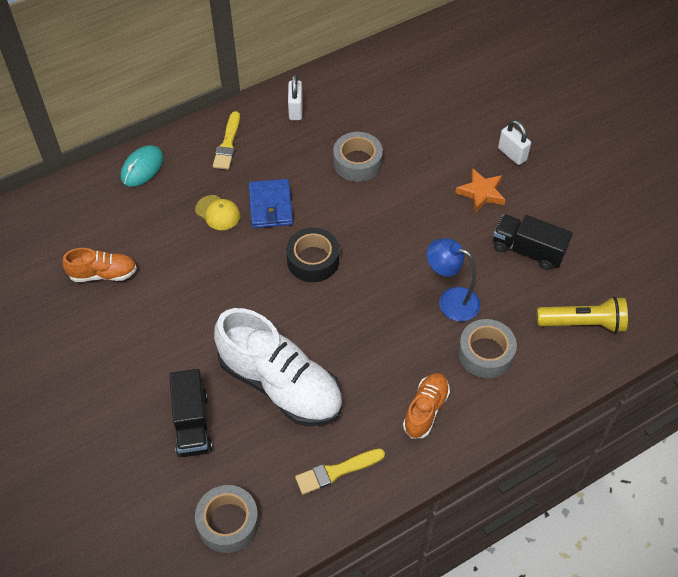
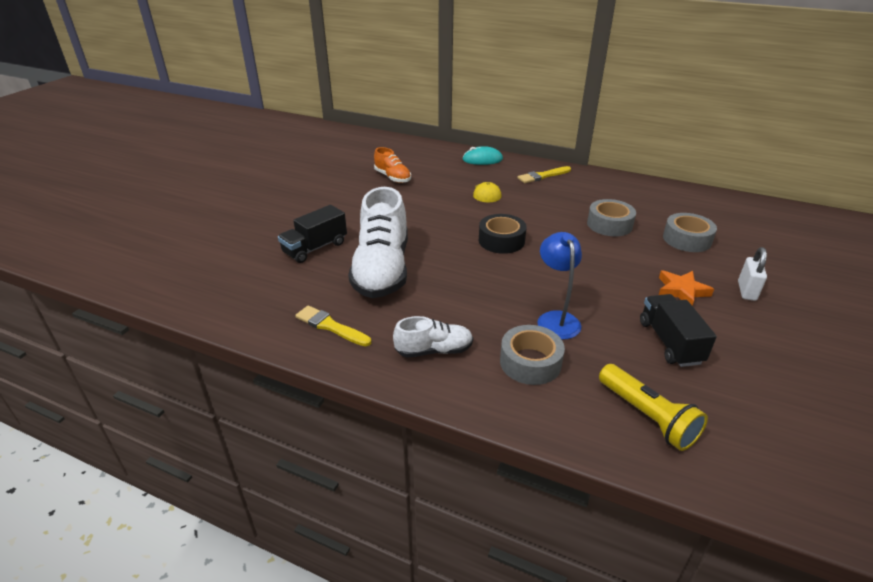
camera: 55 degrees right, 20 degrees down
(228, 522) = (246, 294): grey tape -> grey tape (687, 239)
(270, 206) = (520, 208): blue wallet -> none
(295, 110) = (608, 186): white padlock -> none
(425, 410) = (434, 350): orange shoe -> white shoe

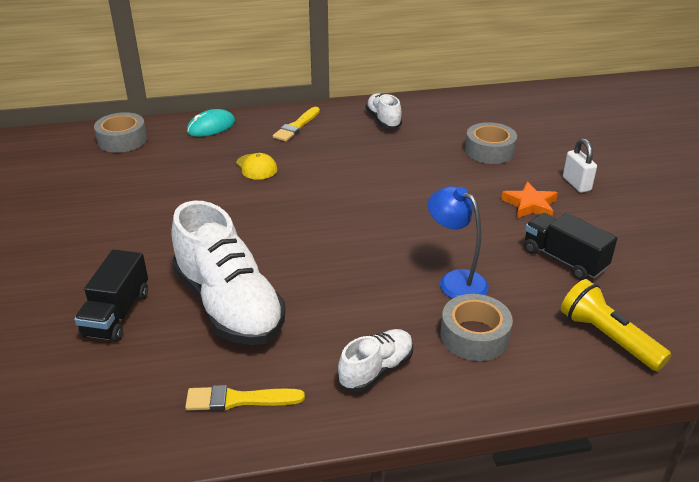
camera: 35 degrees left, 0 degrees up
(392, 177) = (123, 185): orange shoe -> none
(501, 240) = (325, 217): black tape -> none
(609, 224) = (411, 160): grey tape -> grey tape (122, 140)
(615, 191) = (383, 120): none -> white shoe
(647, 417) = (608, 337): yellow flashlight -> yellow flashlight turned 150 degrees counterclockwise

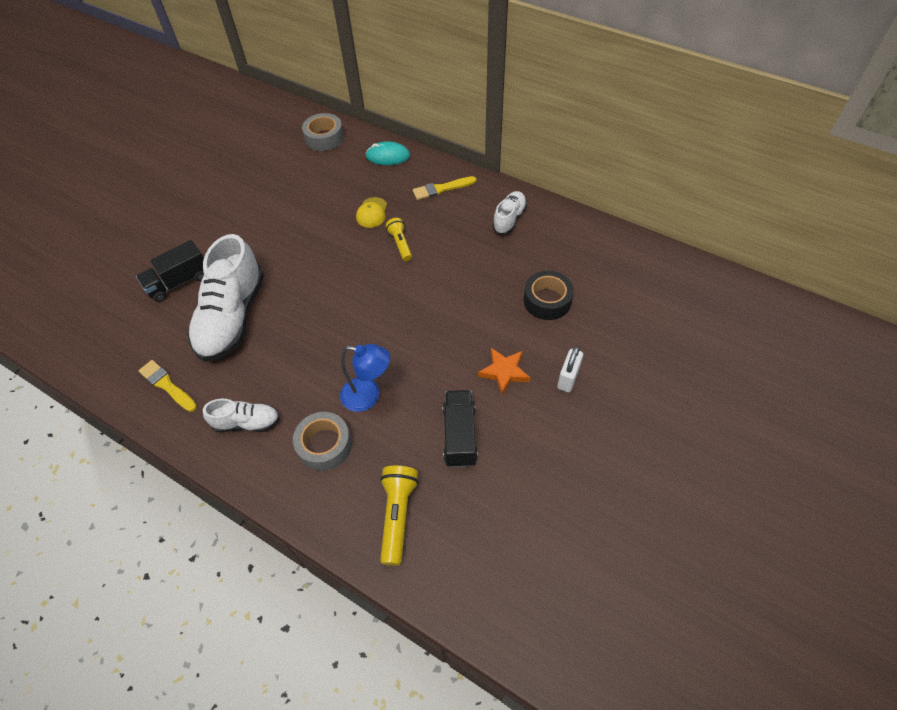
camera: 45 degrees right, 20 degrees up
(317, 174) = (400, 244): none -> yellow flashlight
(455, 281) = (368, 396): blue lamp -> blue lamp turned 105 degrees clockwise
(489, 151) = (547, 300): grey tape -> black tape

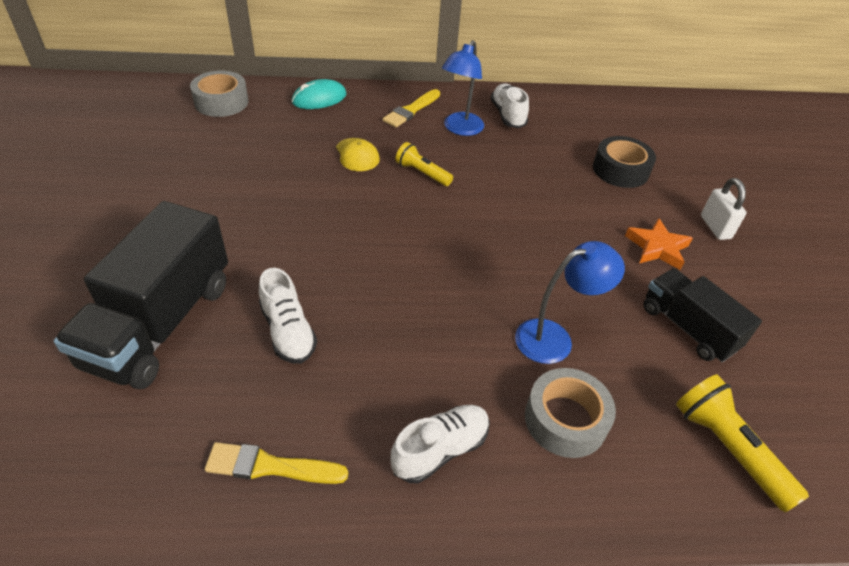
camera: 40 degrees left, 10 degrees down
(179, 282) = (160, 324): black truck -> black truck, size x1.63
(232, 317) = (288, 331): white shoe -> white shoe, size x0.51
(461, 218) = (460, 129): none -> blue lamp

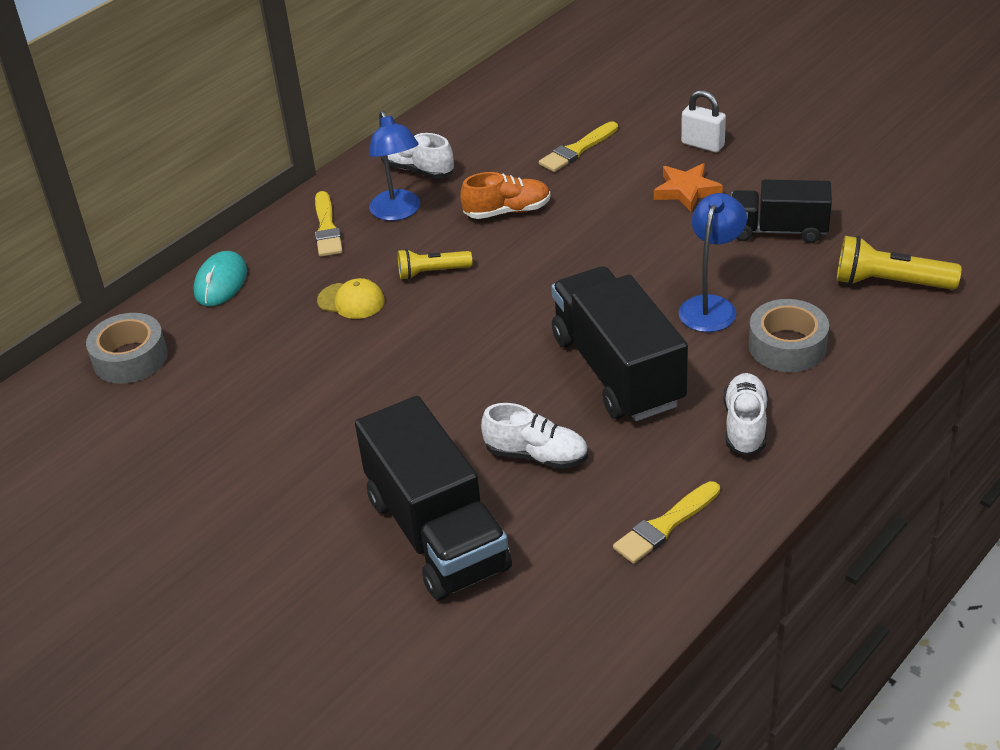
camera: 40 degrees left, 5 degrees down
(423, 324) = (618, 370): none -> black truck
(520, 173) = (507, 211): none -> orange shoe
(620, 170) = (577, 150): black tape -> yellow brush

